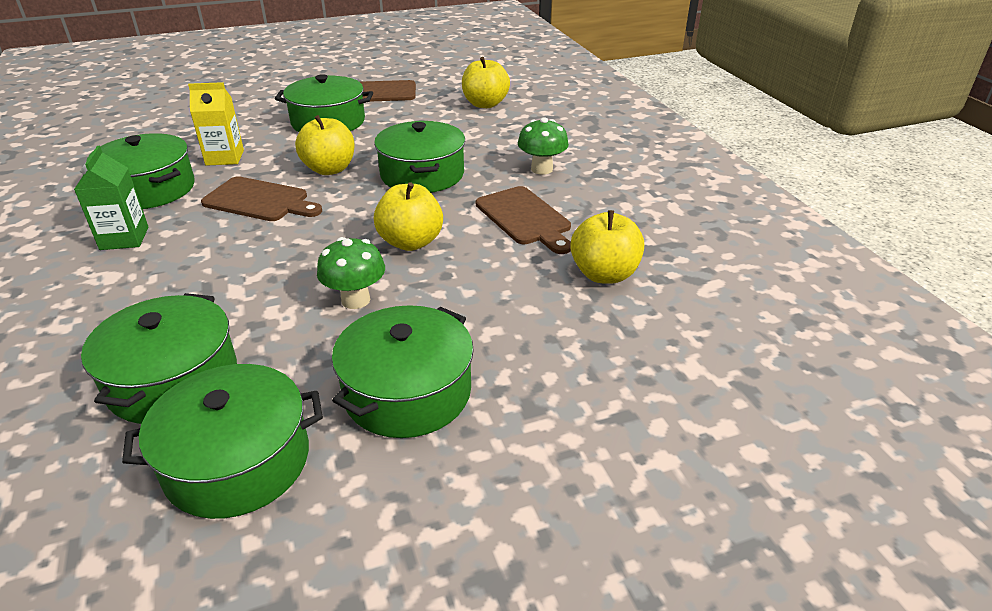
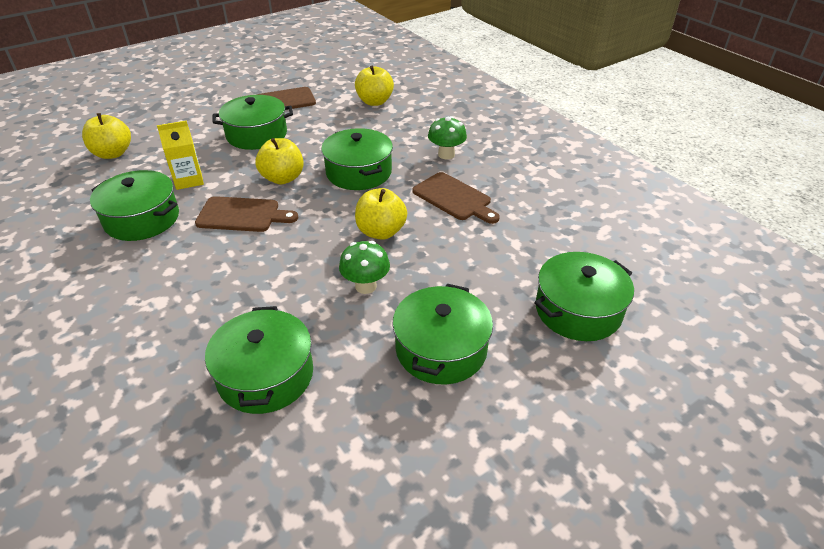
camera: 15 degrees left, 5 degrees up
(124, 238) = (149, 266): green carton -> none
(237, 461) = (351, 424): green pot -> green pot (578, 310)
(604, 274) = (530, 234): yellow apple -> yellow apple (113, 153)

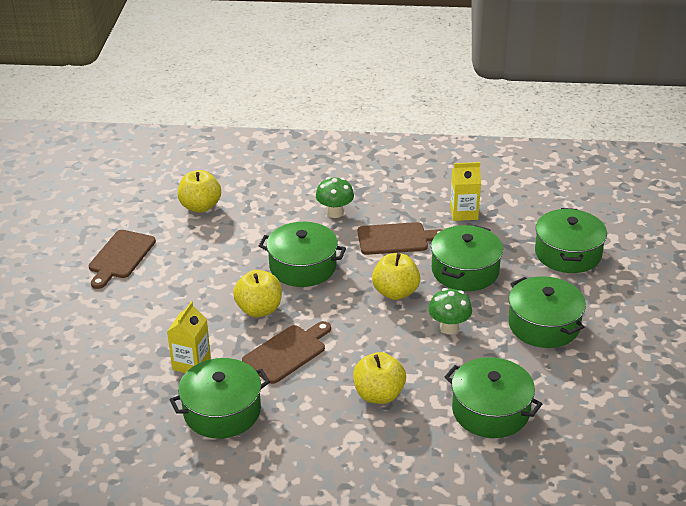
camera: 50 degrees left, 5 degrees down
(113, 153) = (75, 396): yellow apple -> yellow apple (379, 395)
(256, 134) = (164, 295): green pot -> green pot (465, 271)
(542, 215) = (464, 213): none -> yellow carton

